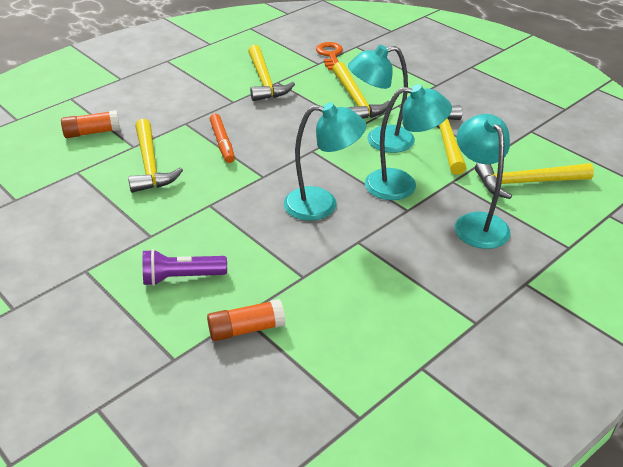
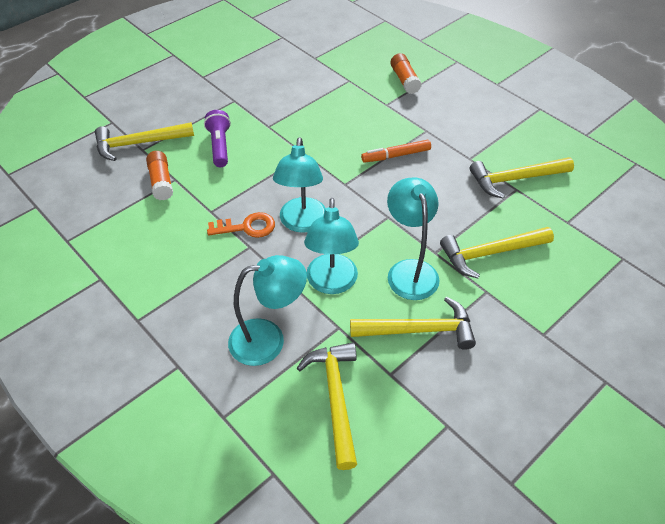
camera: 90 degrees right, 10 degrees up
(150, 165) = (360, 116): yellow hammer -> yellow hammer (139, 144)
(330, 55) = (591, 233): orange key -> orange key (247, 227)

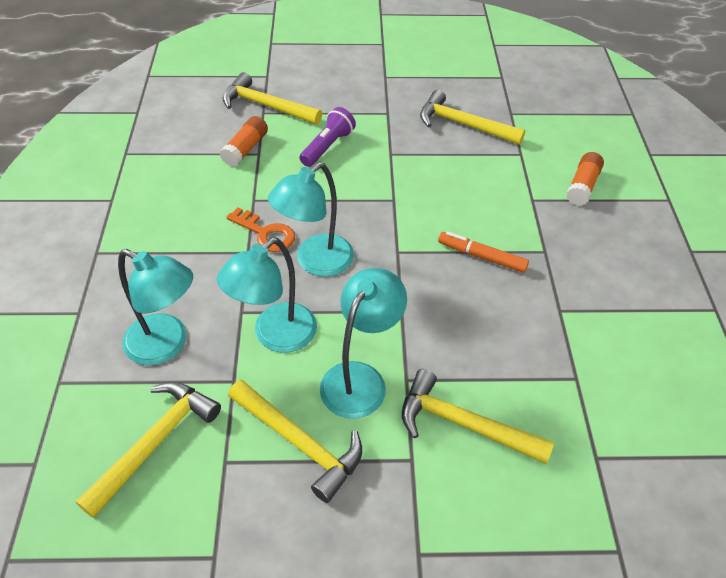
camera: 40 degrees right, 0 degrees up
(515, 179) = (588, 367): yellow hammer -> yellow hammer (463, 125)

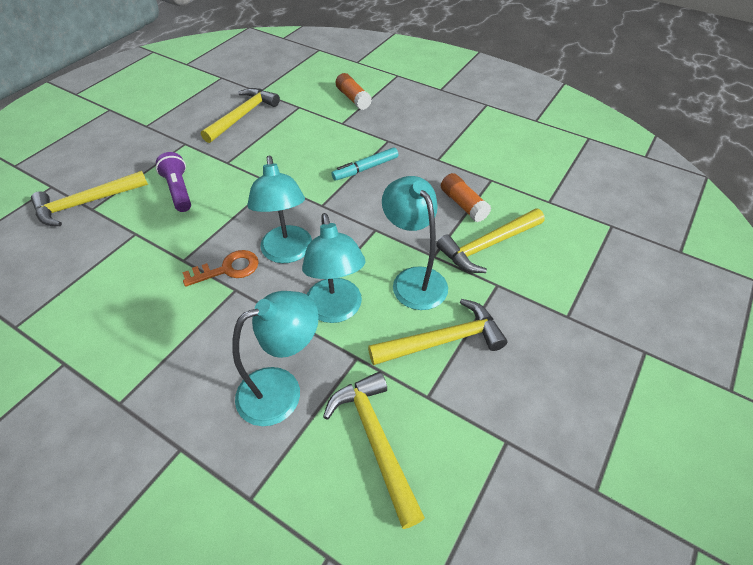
camera: 55 degrees left, 0 degrees up
(245, 149) = (119, 239): orange glue stick -> orange glue stick (463, 204)
(463, 125) = (242, 116): yellow hammer -> yellow hammer turned 150 degrees clockwise
(481, 256) = (365, 168): orange marker -> turquoise marker

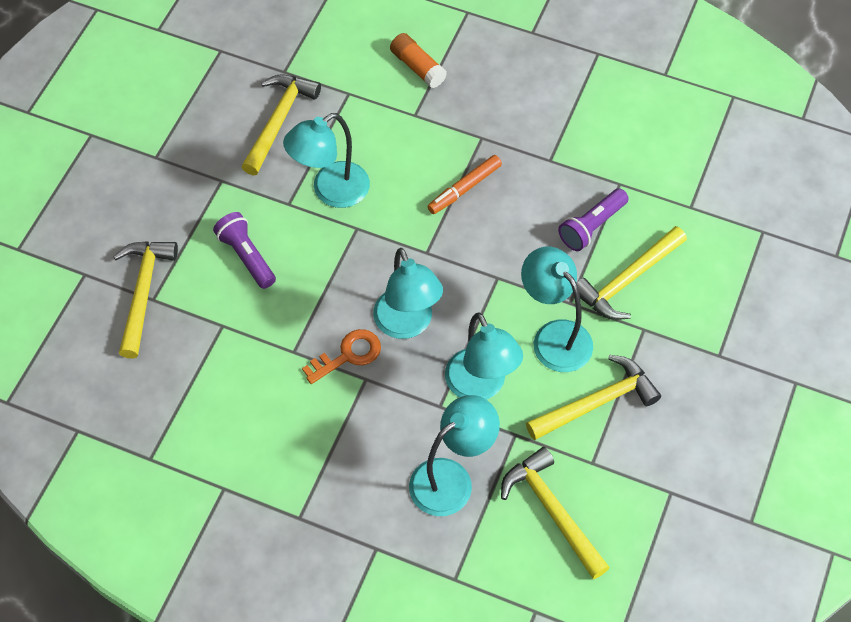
camera: 10 degrees left, 10 degrees up
(86, 203) = (143, 292): yellow hammer -> yellow hammer turned 135 degrees clockwise
(262, 158) = (331, 191): none -> turquoise lamp
(365, 168) = (464, 188): turquoise marker -> orange marker
(463, 204) = (592, 226): orange glue stick -> purple flashlight

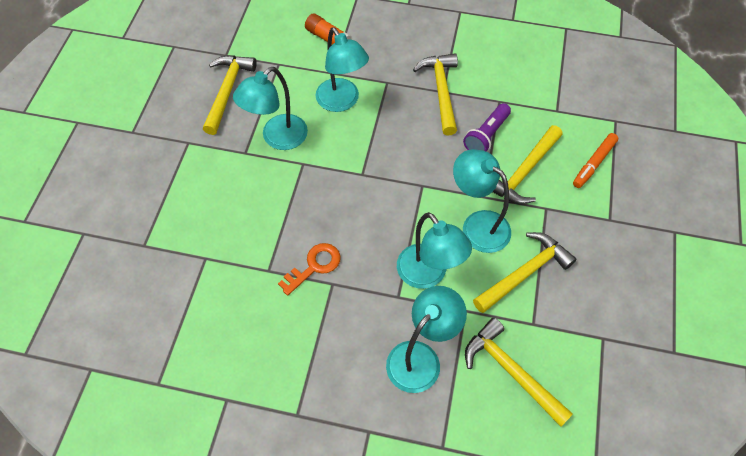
camera: 10 degrees left, 0 degrees up
(143, 292) = (134, 241): yellow hammer -> yellow hammer (441, 91)
(246, 256) = (217, 199): purple flashlight -> none
(407, 324) = (358, 233): turquoise lamp -> turquoise lamp (342, 102)
(464, 188) = (382, 121): orange marker -> orange marker (593, 163)

